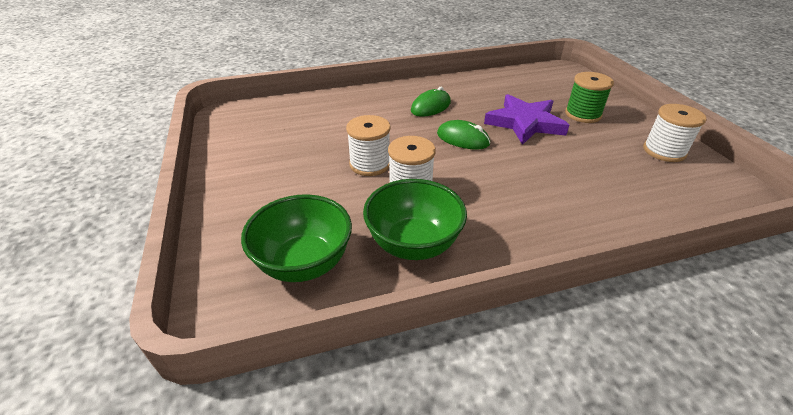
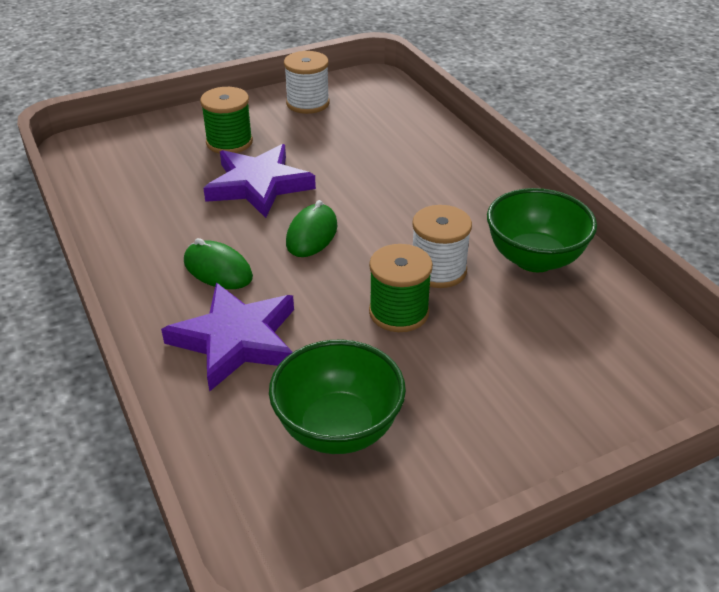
camera: 100 degrees left, 0 degrees up
(304, 263) = (605, 333): green bowl -> green bowl (338, 429)
(367, 110) = (236, 340): none -> purple star
(370, 164) = (399, 312): white spool -> green spool

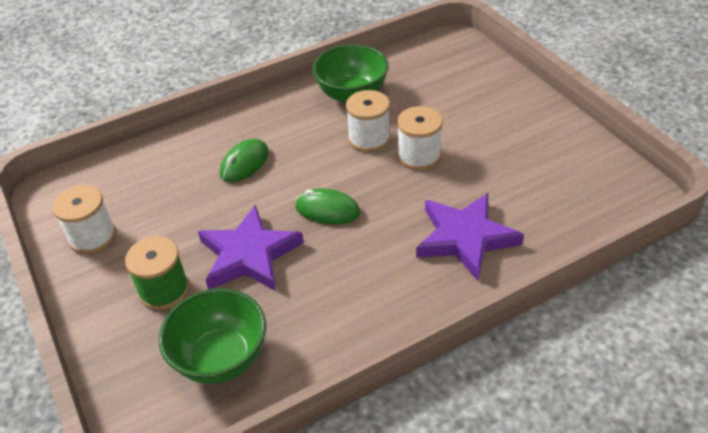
camera: 90 degrees left, 5 degrees up
(218, 270) = (381, 263): green mouse -> green mouse (244, 163)
(338, 429) = (536, 177): green bowl -> green bowl (221, 358)
(399, 312) = (419, 156): green spool -> white spool

